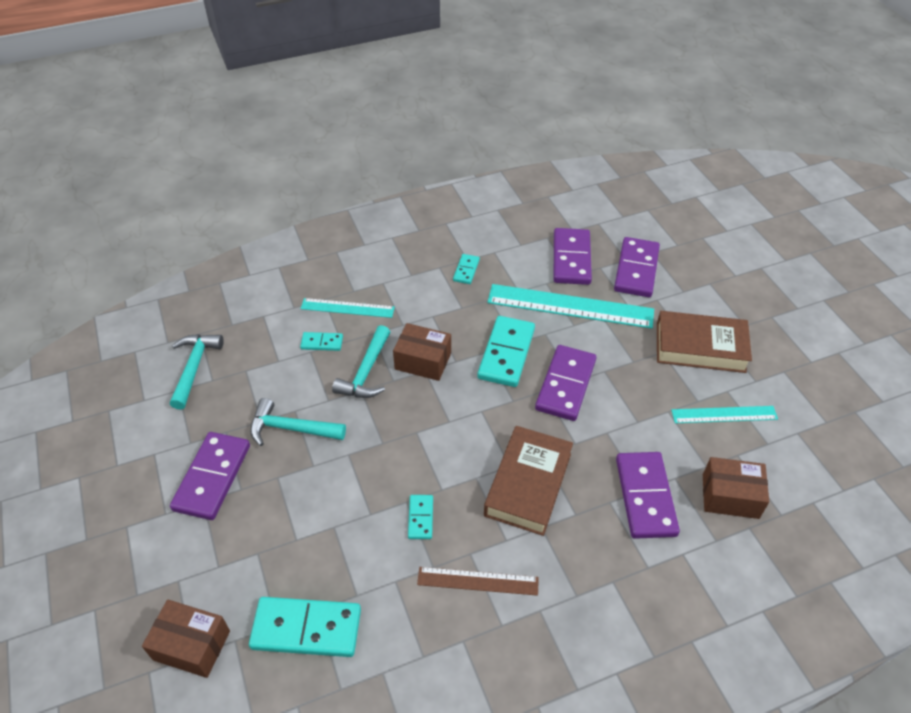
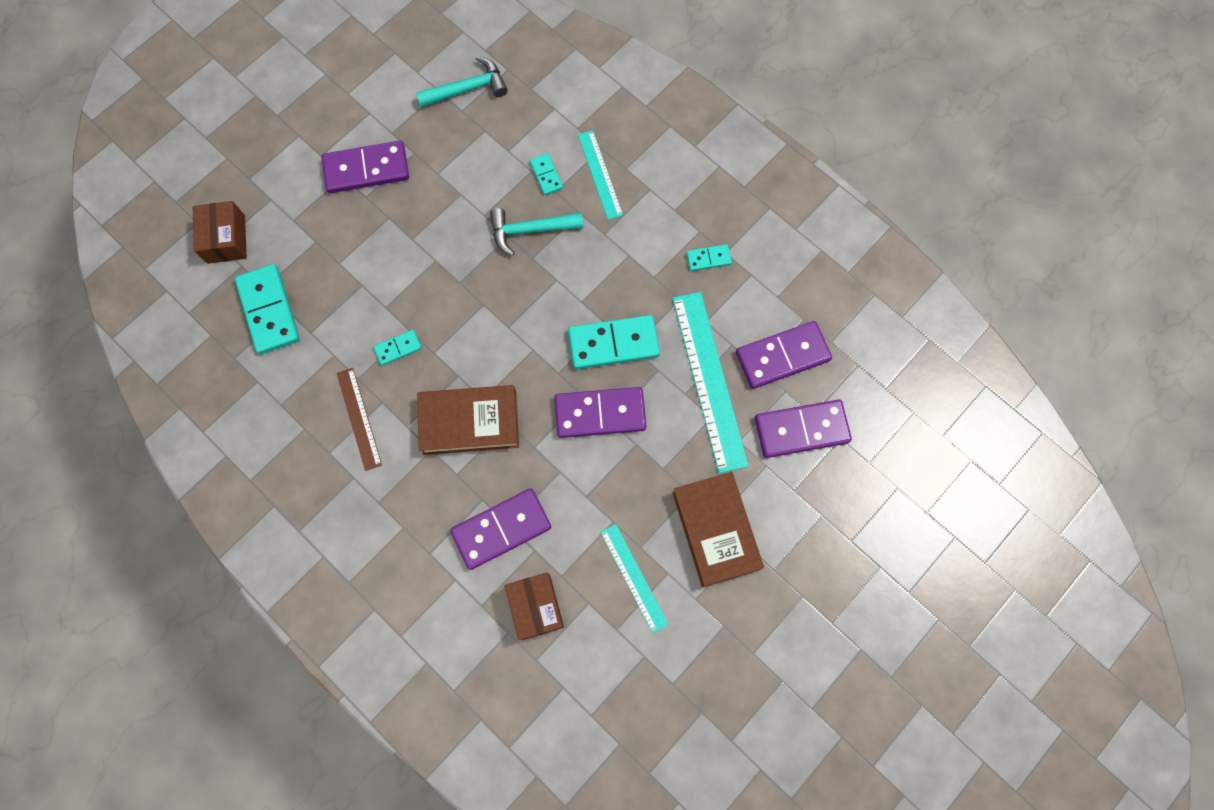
camera: 65 degrees right, 25 degrees up
(291, 428) = (440, 201): turquoise hammer -> none
(423, 361) = (567, 272): brown box -> none

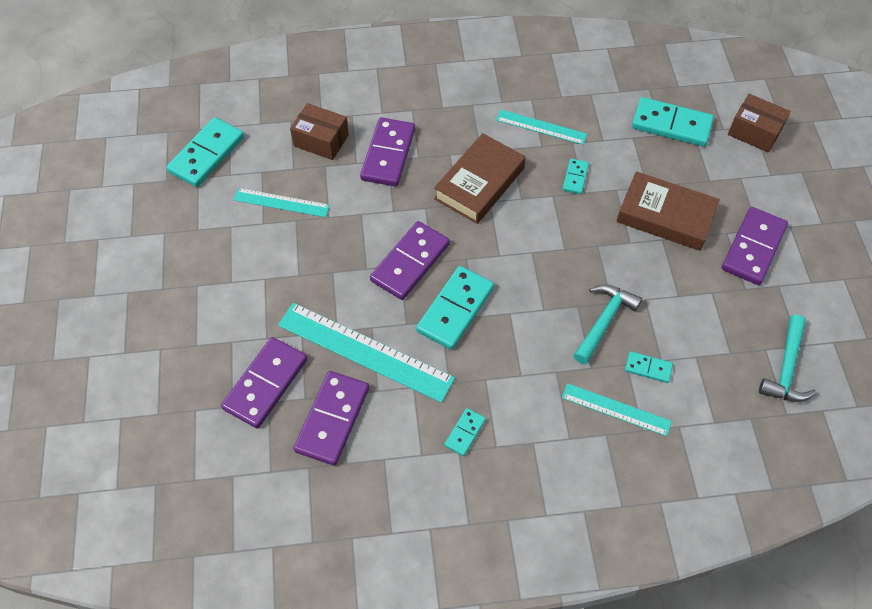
camera: 130 degrees right, 15 degrees down
(359, 418) = (541, 127): brown ruler -> turquoise ruler
(642, 703) = (206, 154): none -> turquoise domino
(716, 530) = (258, 271): brown book -> brown book (665, 216)

